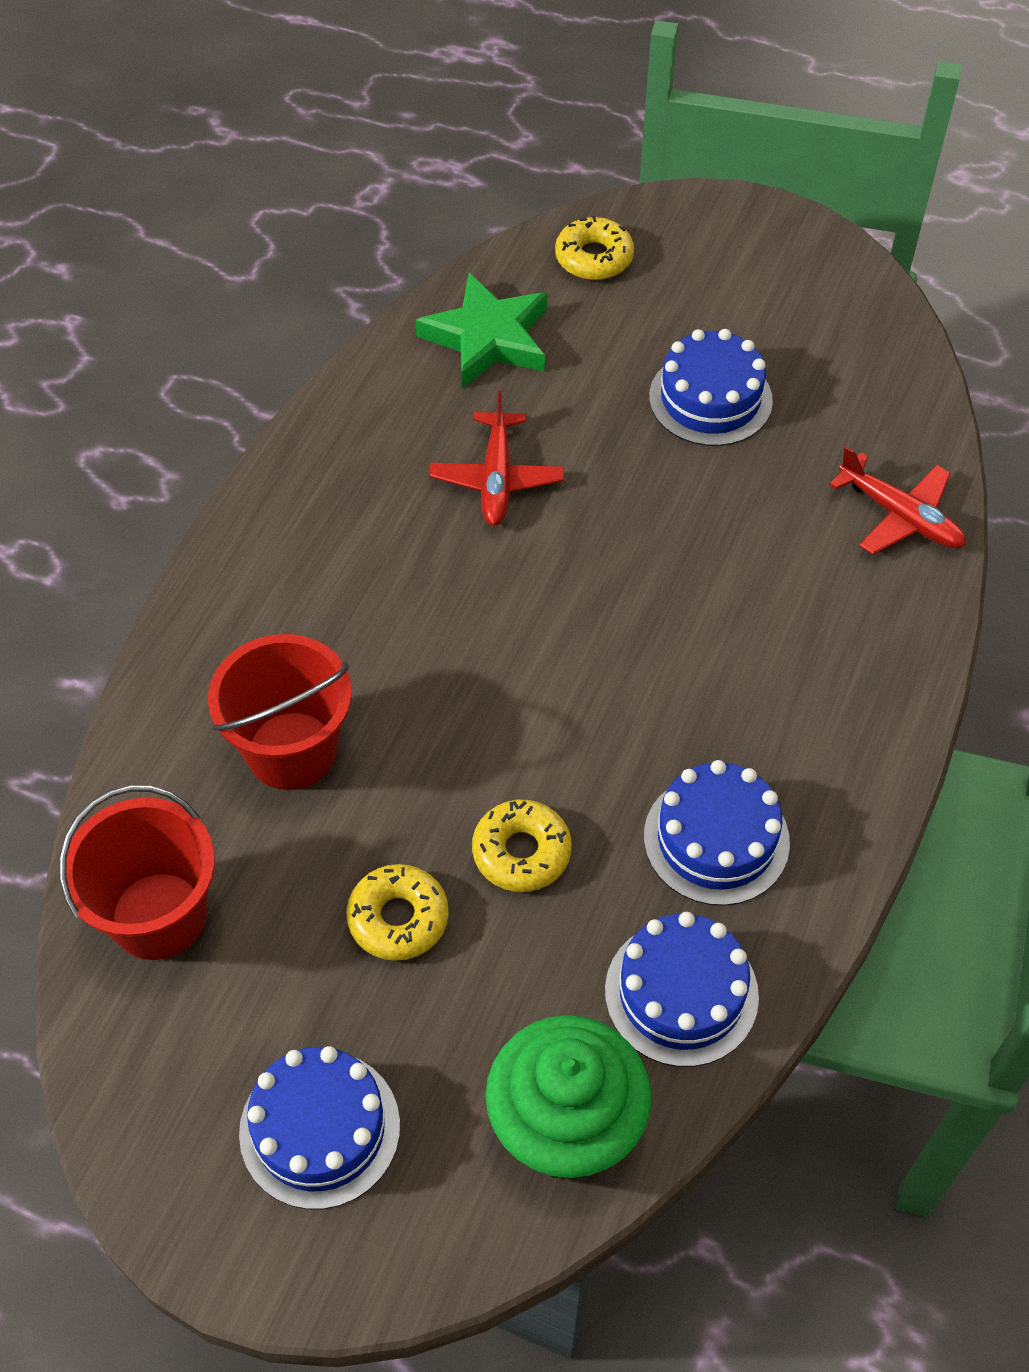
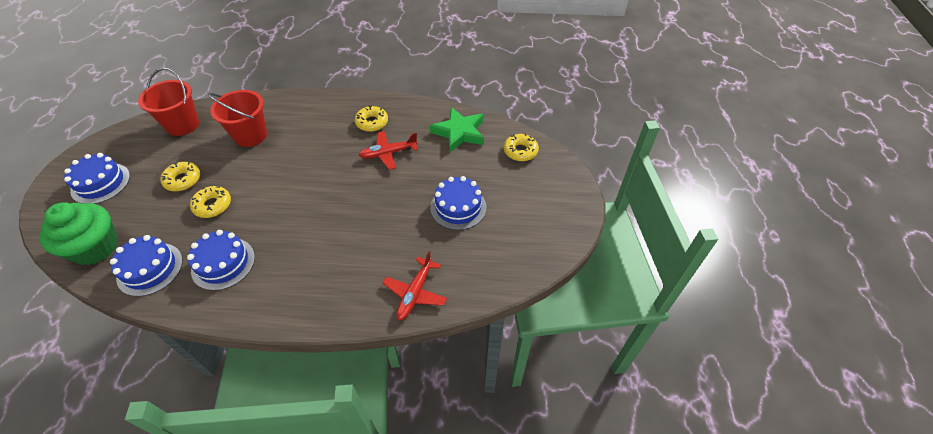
camera: 70 degrees right, 5 degrees down
(371, 488) = (372, 122): none -> yellow donut

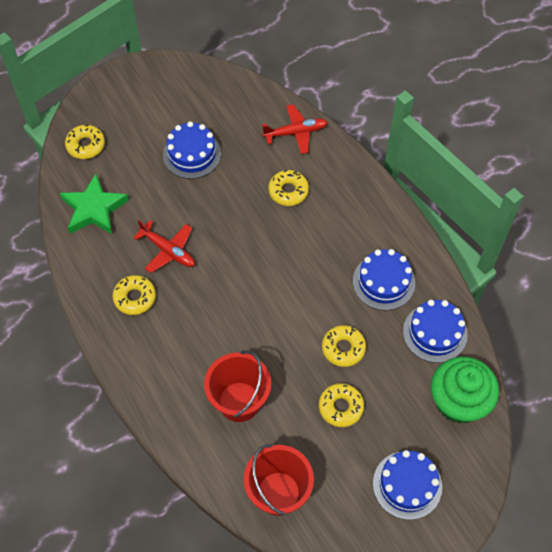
camera: 125 degrees left, 10 degrees up
(364, 250) = (288, 191): none -> yellow donut

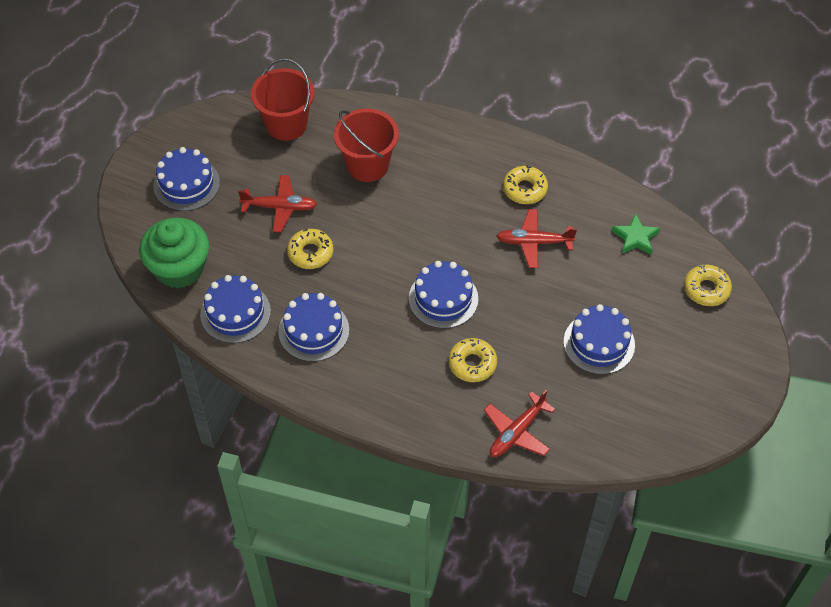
camera: 145 degrees right, 5 degrees down
(94, 209) = (635, 238): green star -> green star, size x0.62
(270, 248) = (443, 298): none -> blue cake
(340, 407) = (280, 207): yellow donut -> red plane

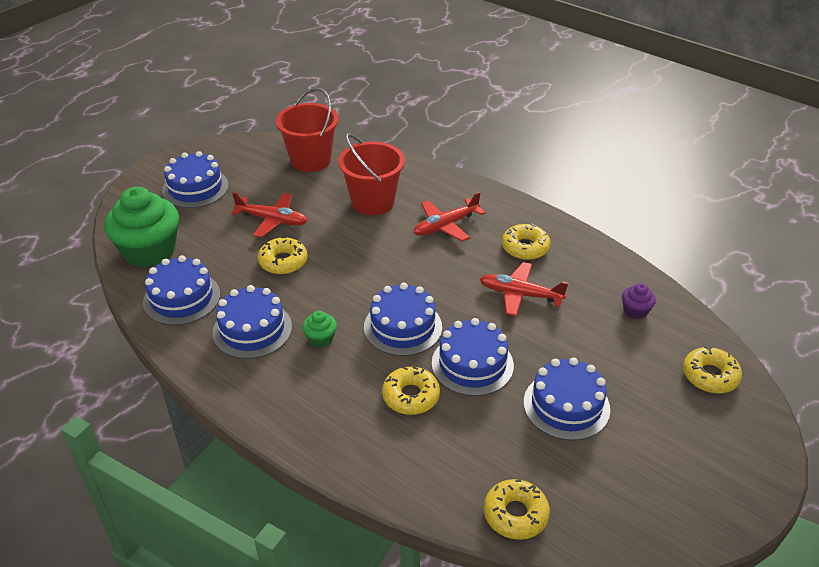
camera: 15 degrees right, 15 degrees down
(377, 326) = (320, 339): none -> green cupcake
(513, 322) = (472, 364): none -> blue cake
(517, 432) = (437, 480): red plane -> red plane (446, 225)
(583, 445) = (515, 514): none -> yellow donut
(635, 238) = (635, 311): green star -> purple cupcake

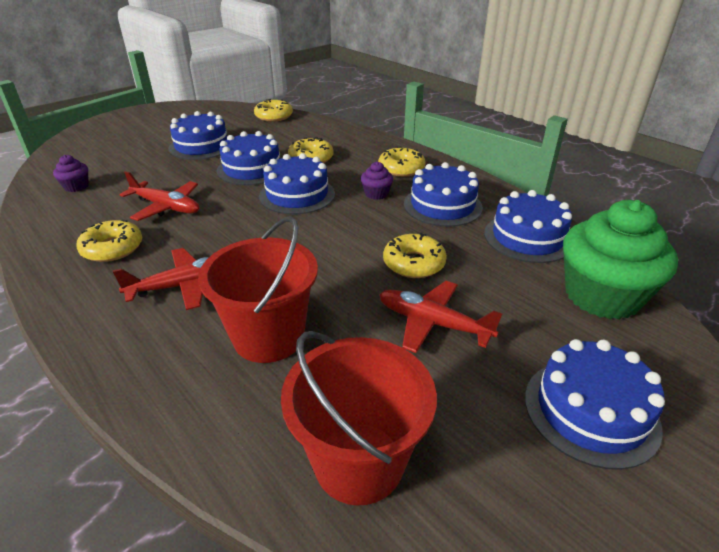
camera: 170 degrees left, 5 degrees down
(320, 339) = (376, 194): green cupcake -> purple cupcake
(710, 376) = (80, 150): yellow donut -> yellow donut (401, 168)

